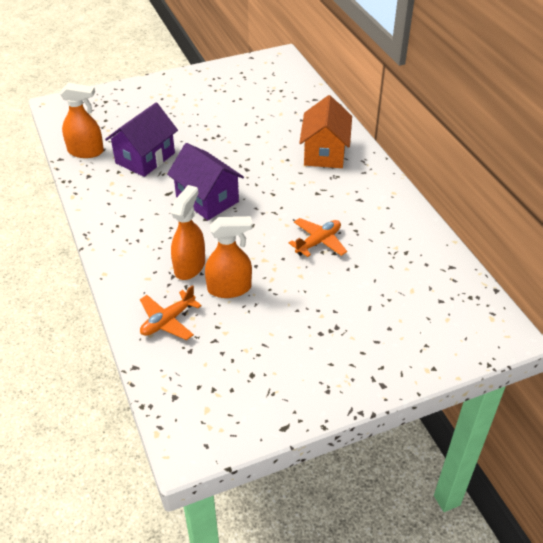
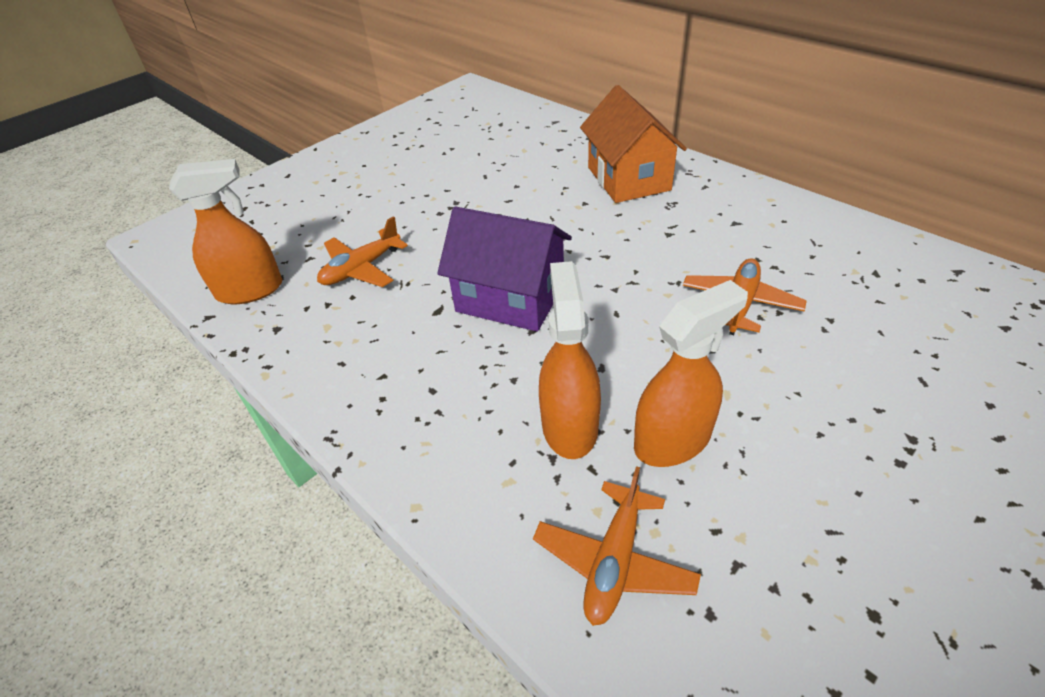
camera: 20 degrees left, 0 degrees up
(145, 158) = (361, 268): purple house -> orange plane

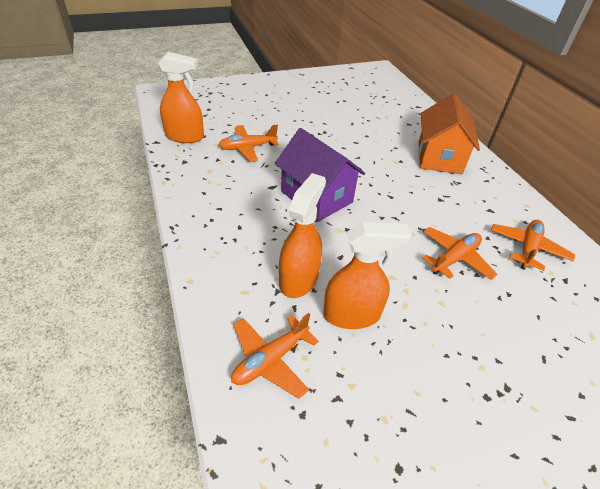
camera: 20 degrees right, 0 degrees up
(810, 253) = (527, 248): none -> orange plane

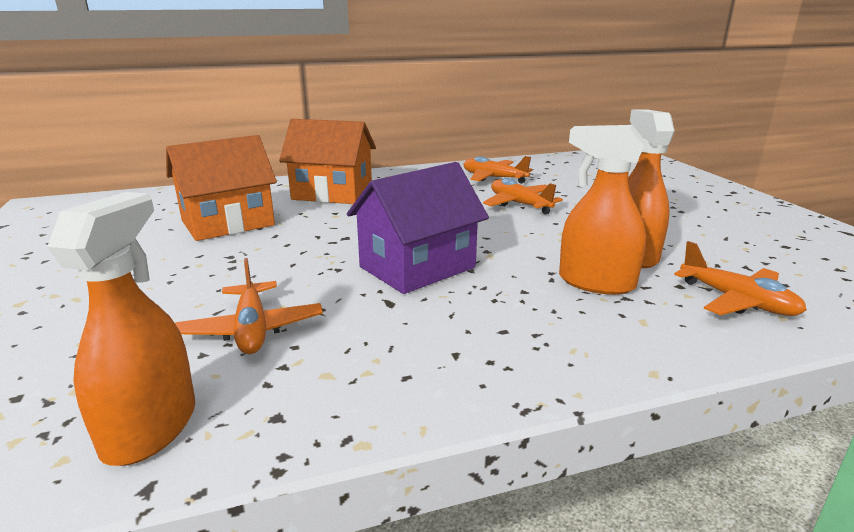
camera: 85 degrees left, 20 degrees down
(370, 124) = (228, 223): none -> orange house

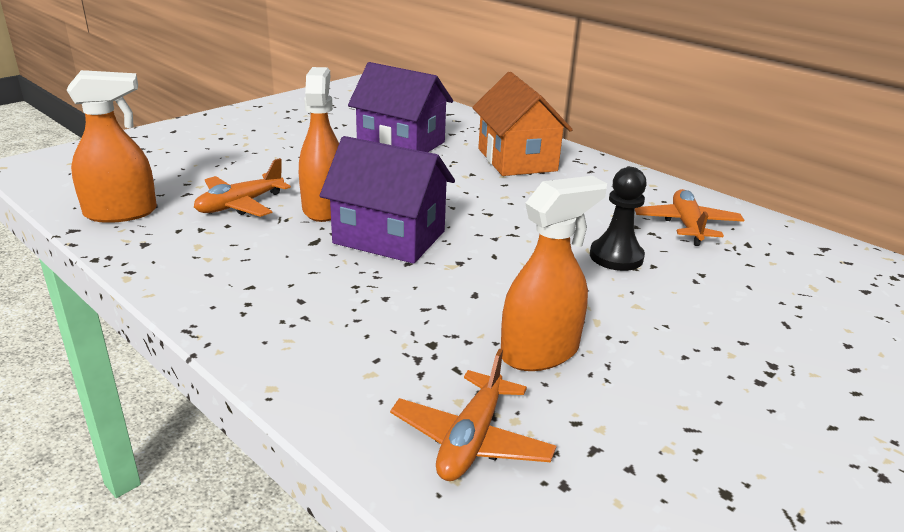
camera: 60 degrees right, 5 degrees up
(228, 223) = (401, 143): orange house -> purple house
(519, 204) = (616, 257): orange plane -> black pawn
(595, 283) = (438, 335): orange spray bottle -> orange spray bottle (324, 208)

